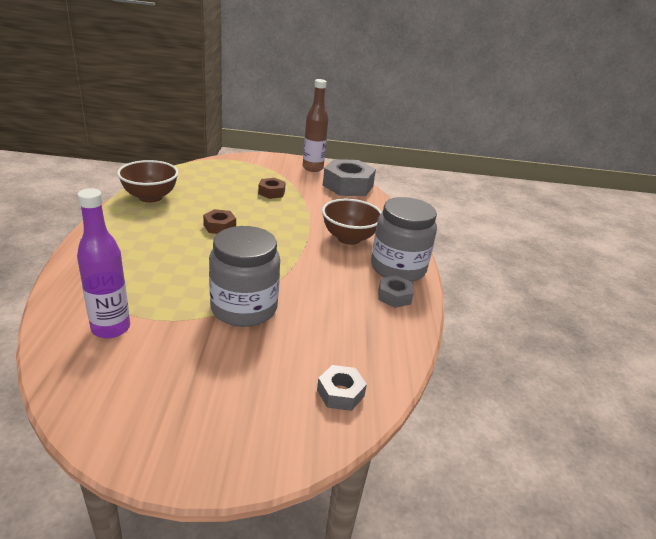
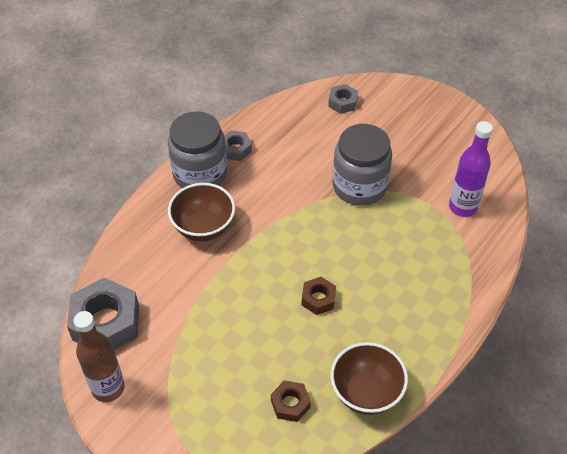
camera: 140 degrees left, 20 degrees up
(271, 192) = (215, 345): brown nut -> brown nut (290, 404)

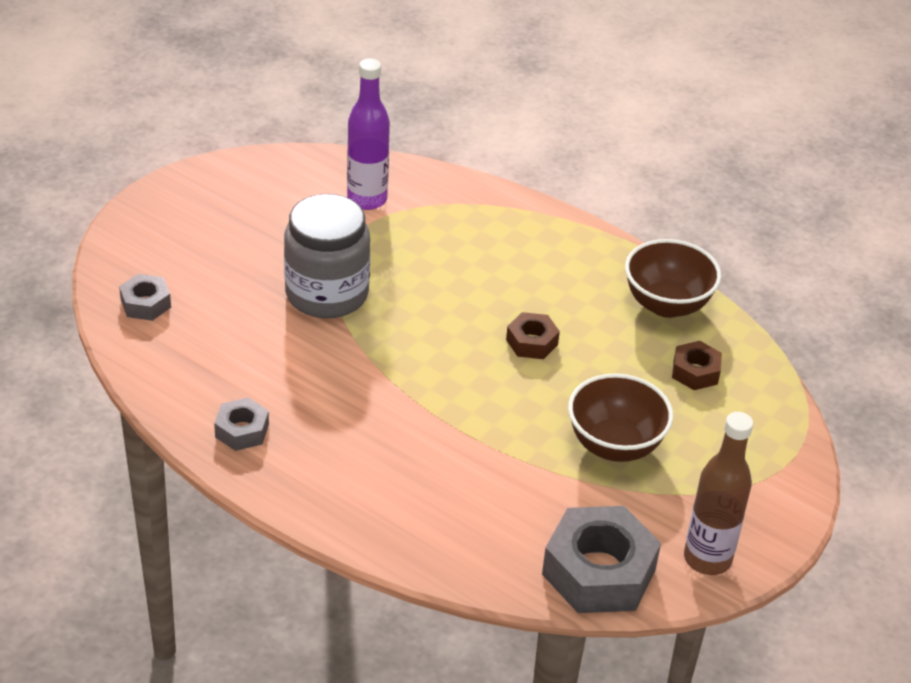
camera: 95 degrees left, 10 degrees down
(200, 174) = (295, 474): grey jar -> none
(203, 228) = (410, 465): brown bowl -> brown bowl (614, 445)

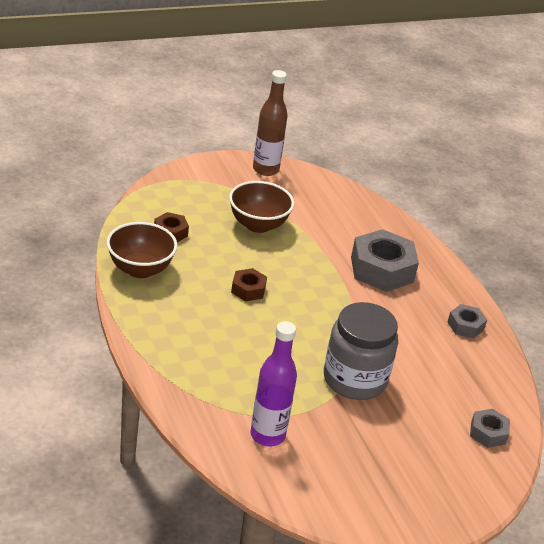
camera: 150 degrees left, 5 degrees down
(599, 572) = (323, 188): grey nut -> grey nut (382, 269)

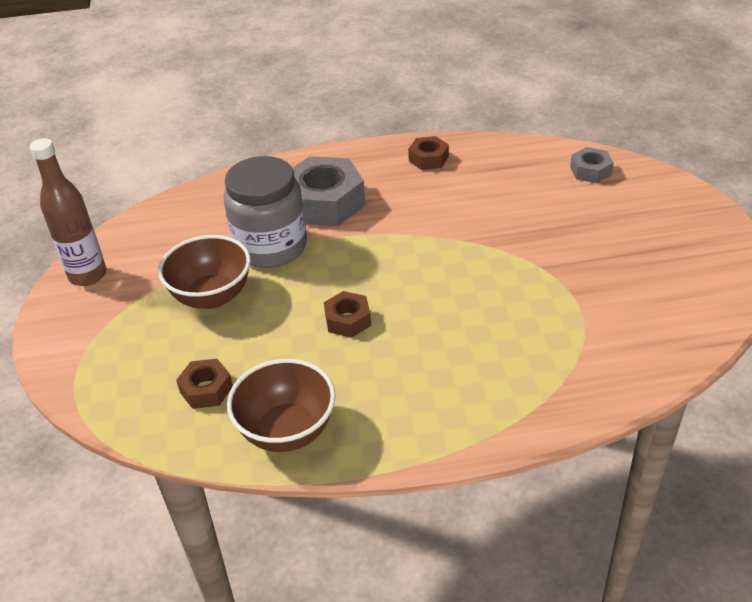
camera: 70 degrees left, 5 degrees up
(267, 435) = (617, 331): purple bottle -> none
(354, 379) = (516, 249): grey jar -> grey jar (271, 247)
(465, 326) = (428, 159): grey nut -> brown nut

